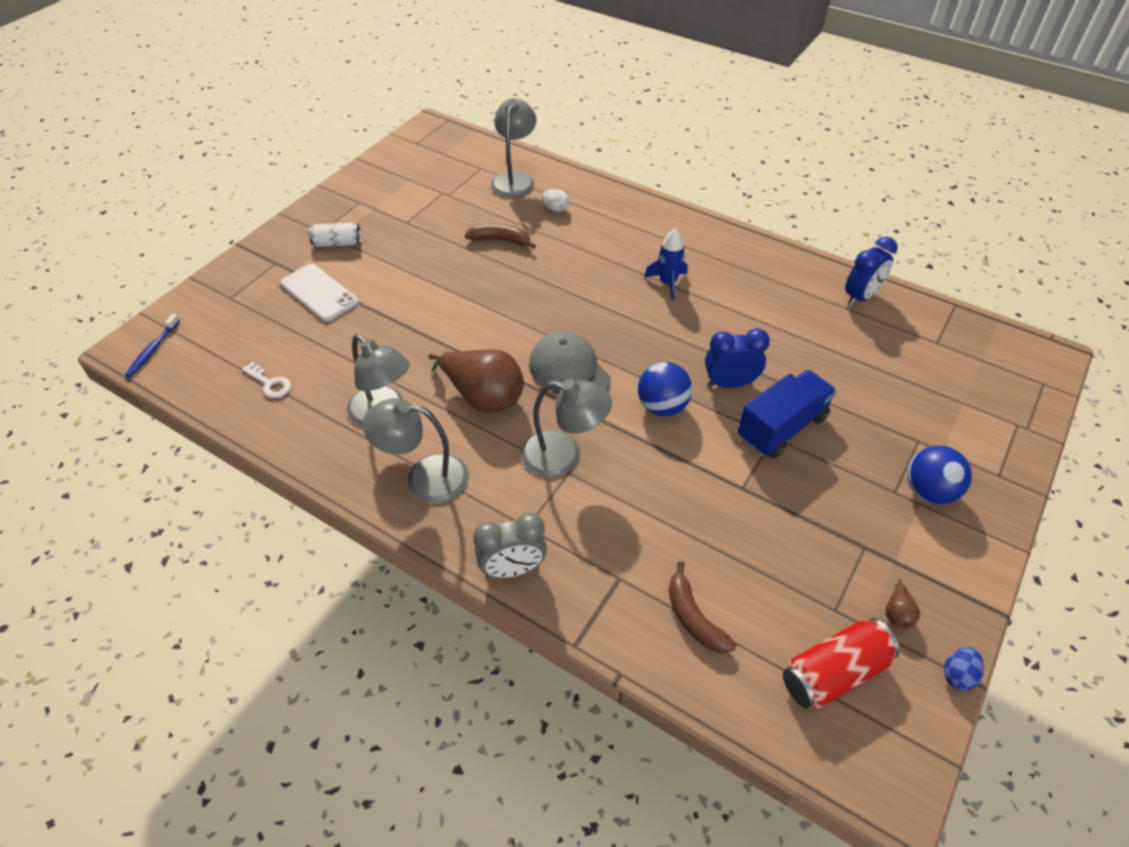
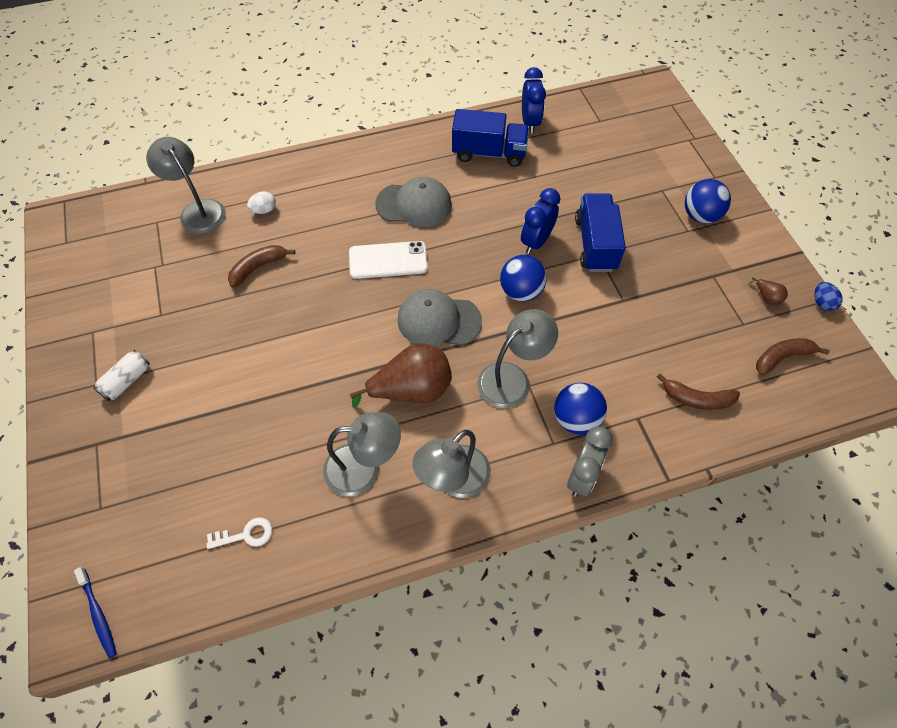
camera: 50 degrees left, 10 degrees up
(319, 293) = (175, 432): white phone -> white phone (388, 260)
(568, 529) = (576, 419): none -> blue ball
(668, 283) = (414, 204): blue rocket -> grey cap
(786, 293) = (489, 153): none -> blue truck
(833, 673) = (782, 358): red can -> brown banana

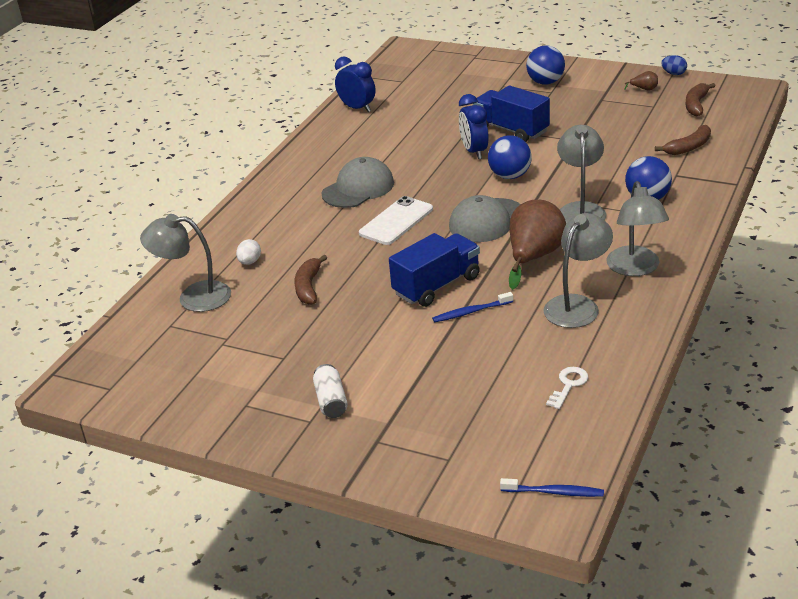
camera: 45 degrees left, 25 degrees down
(300, 396) = (471, 312): none -> blue toothbrush
(489, 153) = (359, 136): blue truck -> blue truck (437, 286)
(582, 476) = (695, 215): grey clock -> none

